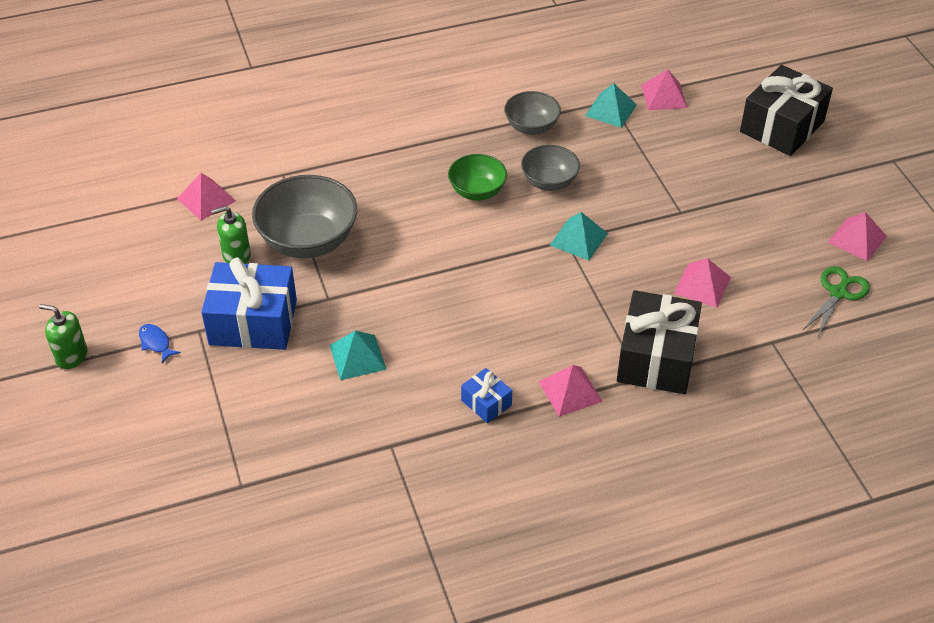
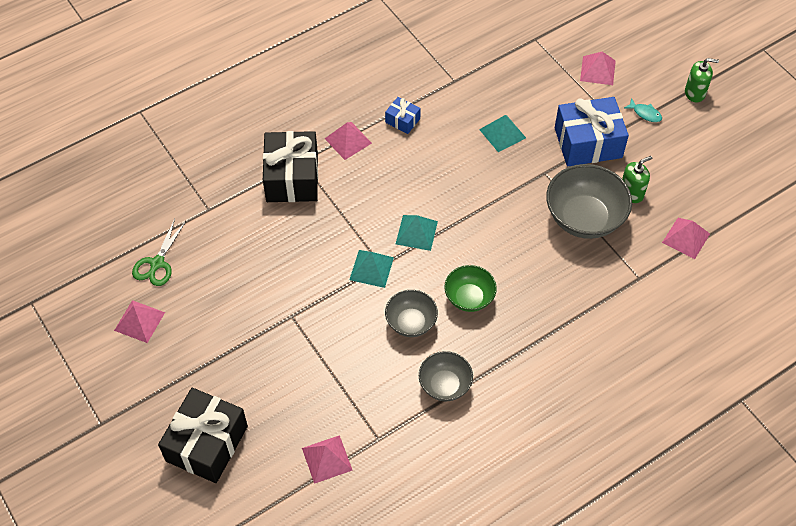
camera: 165 degrees right, 10 degrees up
(156, 343) = (645, 113): blue fish -> turquoise fish
(610, 110) = (375, 426): turquoise pyramid -> turquoise pyramid (416, 232)
(702, 285) = (265, 247): pink pyramid -> pink pyramid (598, 70)

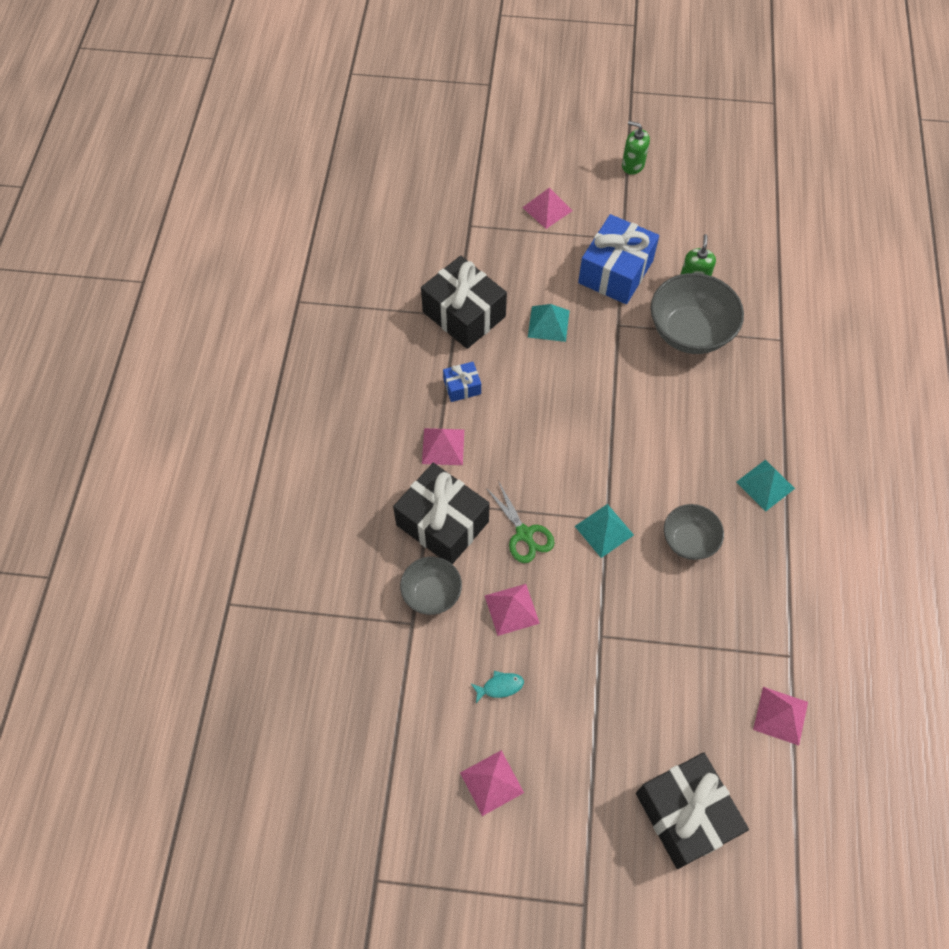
camera: 50 degrees left, 5 degrees up
(157, 263) = (435, 717): green scissors -> green scissors (524, 534)
(416, 232) = (596, 466): turquoise pyramid -> turquoise pyramid (765, 485)
(445, 385) = (775, 561): grey bowl -> grey bowl (431, 593)
(460, 84) = (464, 314): none -> black gift
(469, 298) = (700, 476): green bowl -> none
(645, 113) = (622, 212): turquoise fish -> turquoise fish (500, 686)
(686, 238) = (769, 279): pink pyramid -> pink pyramid (511, 609)
(695, 93) = (633, 165): green soap dispenser -> green soap dispenser turned 105 degrees counterclockwise

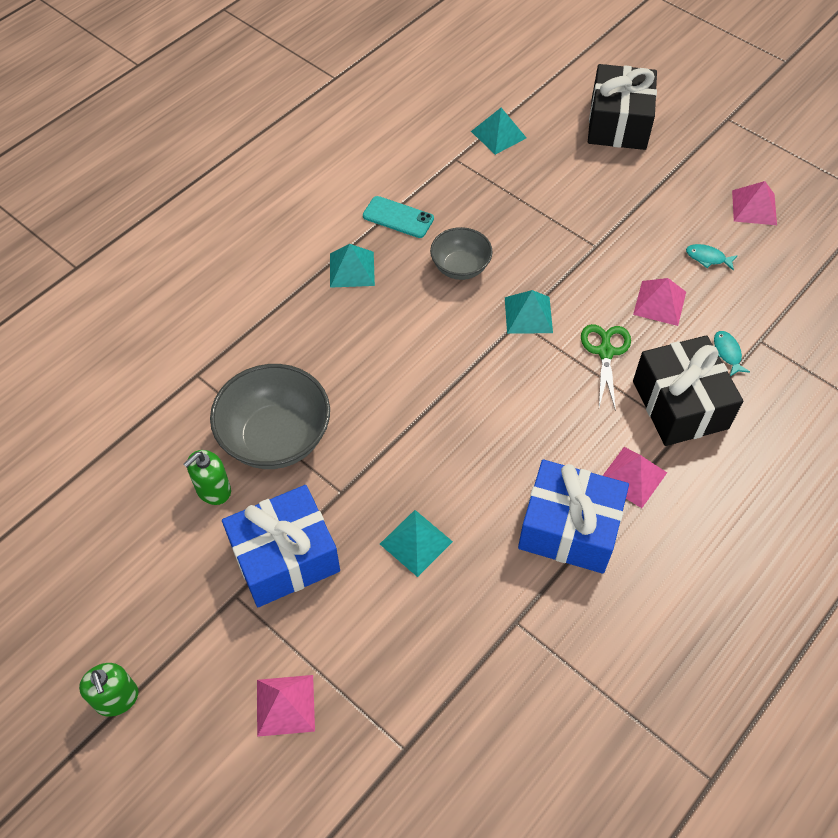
camera: 145 degrees left, 5 degrees down
(431, 593) = (727, 353): grey bowl -> turquoise fish
(462, 387) = (569, 528): blue gift -> blue gift, size x2.10
(464, 314) = (505, 618): black gift -> none
(778, 557) = (398, 217): none -> turquoise phone
(780, 715) = (498, 134): pink pyramid -> turquoise pyramid

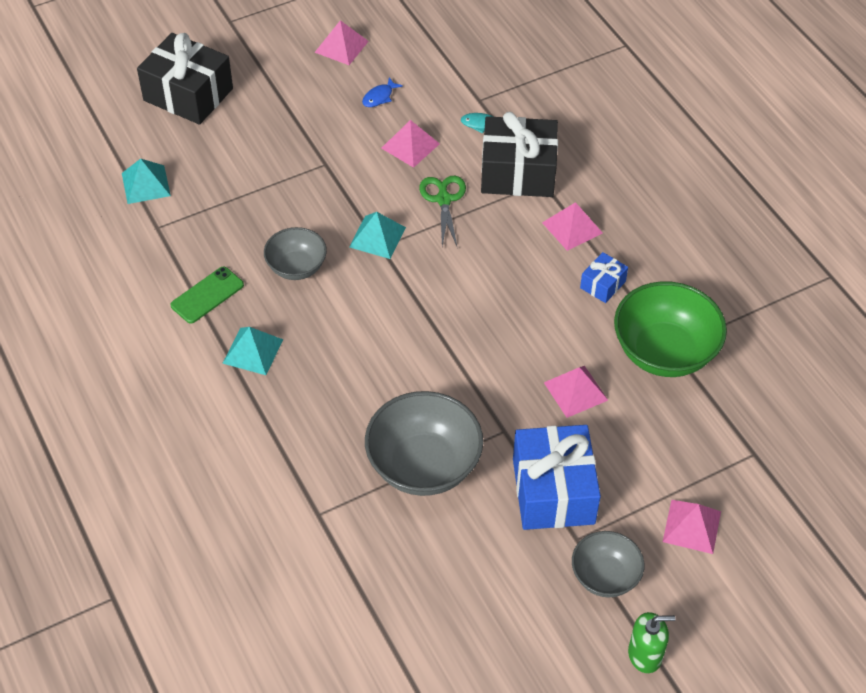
camera: 70 degrees left, 5 degrees down
(198, 634) = (605, 576): none -> grey bowl
(213, 490) = (459, 530): green soap dispenser -> none
(398, 217) = (207, 295): turquoise phone -> green phone
(416, 542) = (575, 391): turquoise pyramid -> pink pyramid
(505, 615) = (664, 352): none -> green bowl
(569, 528) = (602, 284): blue gift -> blue gift, size x0.48
(605, 352) = (443, 200): green scissors -> green scissors turned 60 degrees clockwise
(707, 258) = (379, 97): turquoise fish -> blue fish

